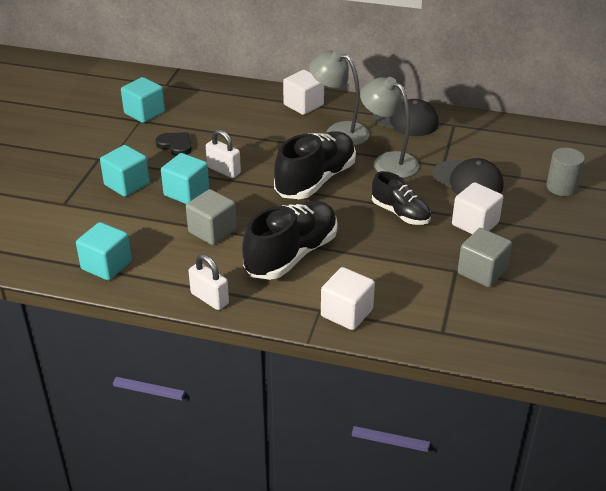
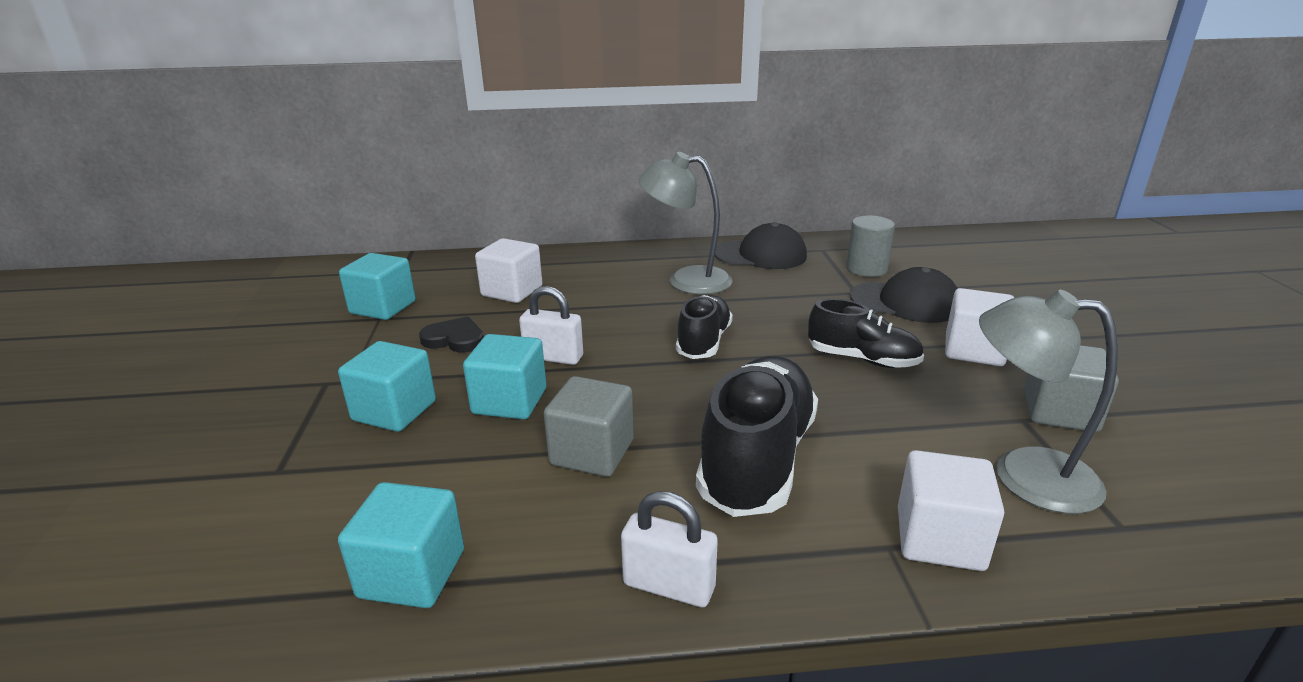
camera: 20 degrees left, 10 degrees down
(303, 105) = (615, 261): white cube -> white cube (512, 291)
(315, 180) = (704, 342): black shoe -> black shoe, size x0.60
(388, 161) = (782, 301): grey lamp -> grey lamp (1023, 475)
(561, 187) = (1021, 288): grey cylinder -> grey cylinder (866, 269)

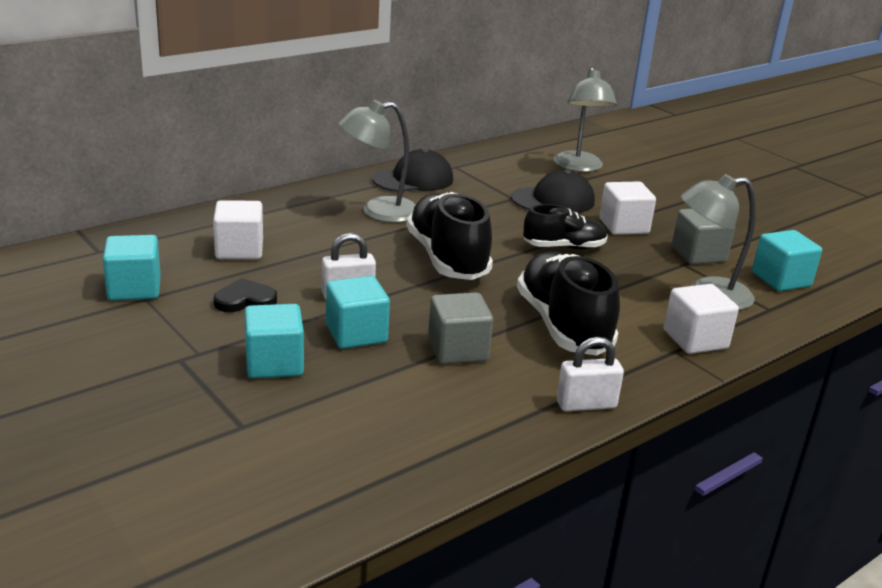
camera: 35 degrees left, 0 degrees up
(412, 573) = (432, 448): turquoise cube -> turquoise cube (781, 279)
(704, 342) = (447, 258): black shoe -> black shoe, size x1.66
(866, 269) = (503, 178): grey cylinder -> none
(977, 272) = (579, 167): none -> grey lamp

